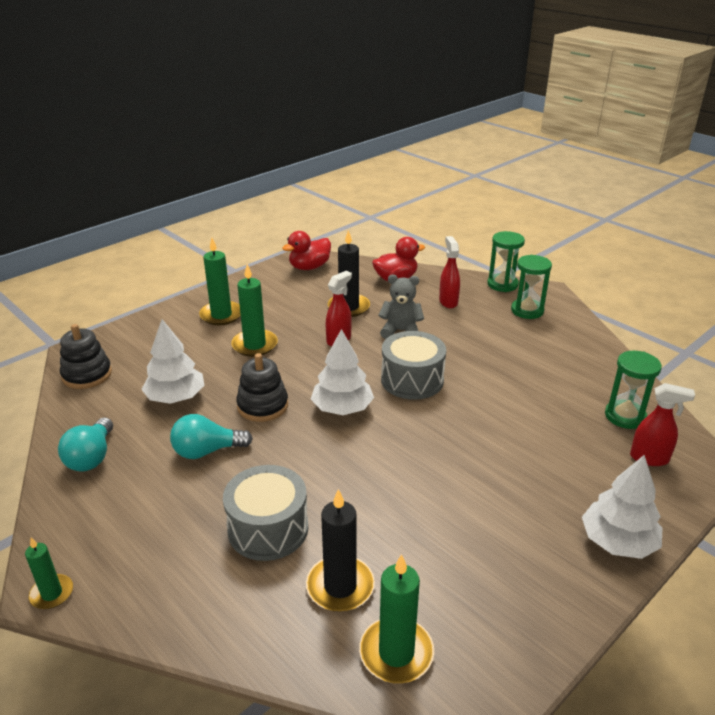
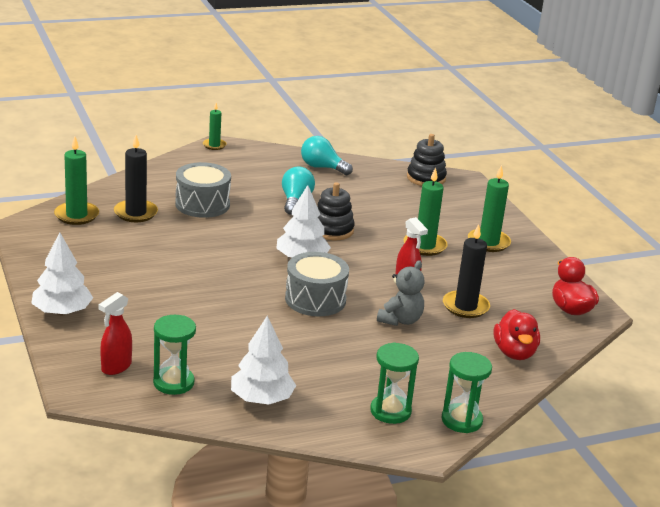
camera: 110 degrees right, 5 degrees down
(175, 397) = (370, 202): white tree -> white tree (262, 399)
(448, 302) = (442, 367): red spray bottle -> none

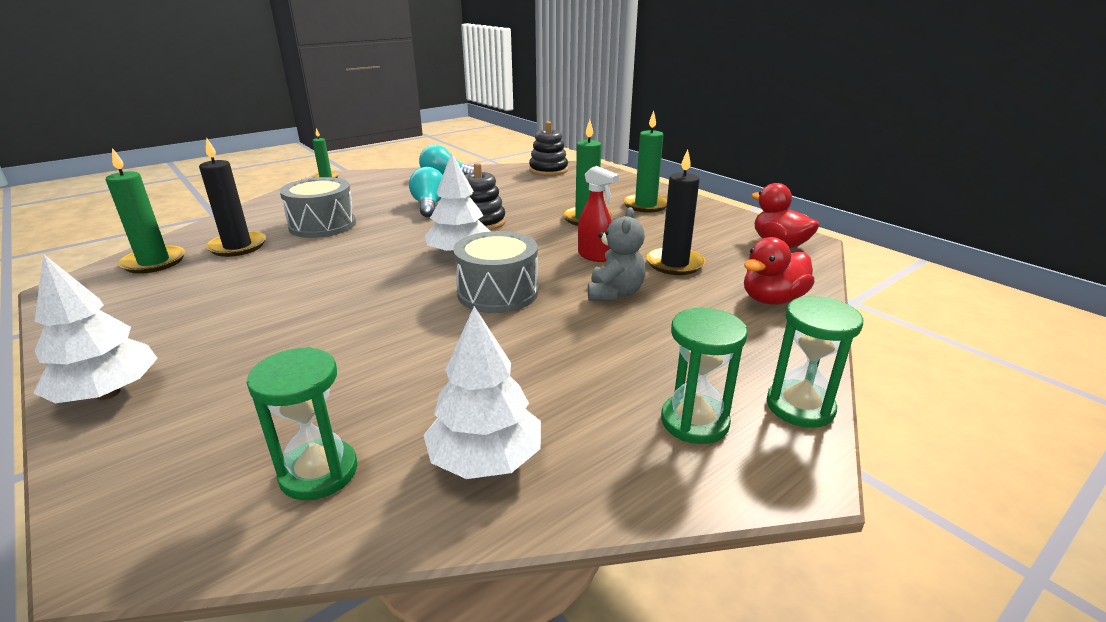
camera: 15 degrees left, 0 degrees up
(116, 367) = (203, 471): red spray bottle -> none
(514, 353) = (772, 299): red duck -> red duck turned 75 degrees clockwise

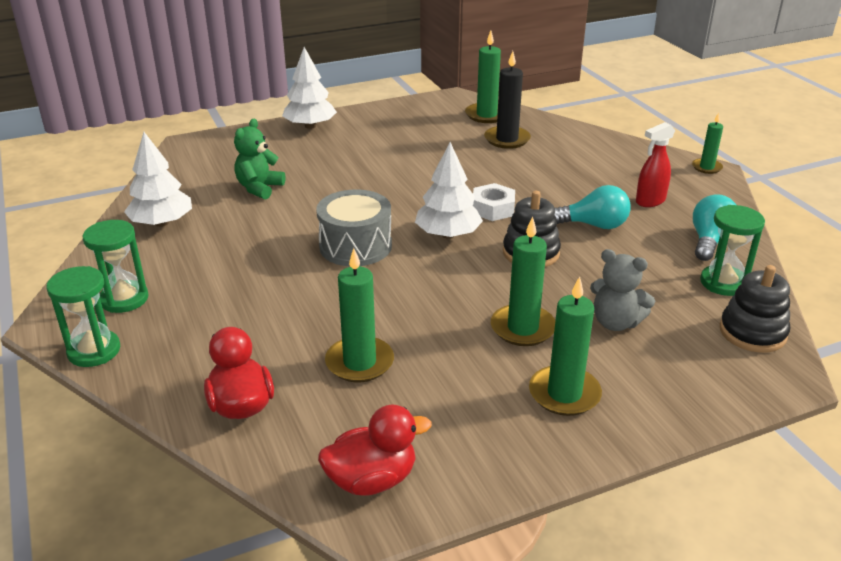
camera: 105 degrees right, 5 degrees up
(319, 472) = (195, 180): green hourglass -> green hourglass (723, 283)
(322, 225) = (548, 170): grey drum -> none
(356, 389) = (259, 188): none -> green teddy bear
(405, 240) = (493, 209): none -> white nut
(594, 256) = (406, 311): red spray bottle -> red spray bottle (650, 201)
(614, 293) = (317, 306): grey teddy bear -> grey teddy bear (615, 322)
(674, 264) = (359, 362): black candle -> green candle

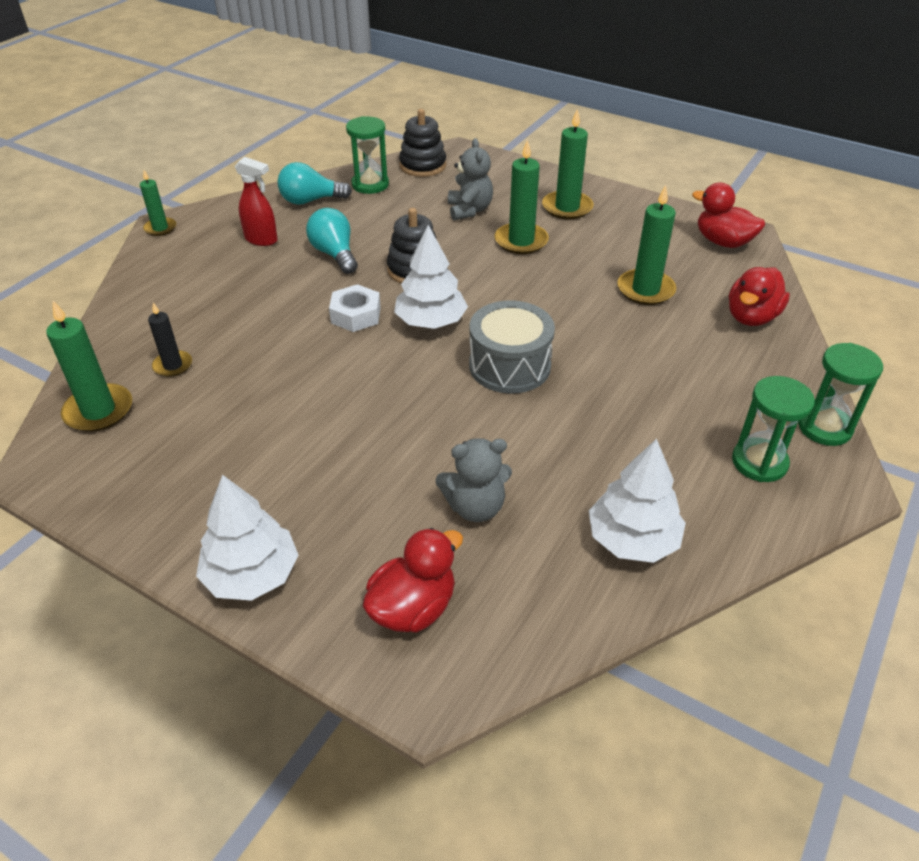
camera: 125 degrees left, 10 degrees up
(230, 153) = (413, 608): none -> red duck
(259, 188) = (475, 507): green teddy bear -> grey teddy bear
(507, 139) = (173, 365): black candle -> black candle, size x0.61

